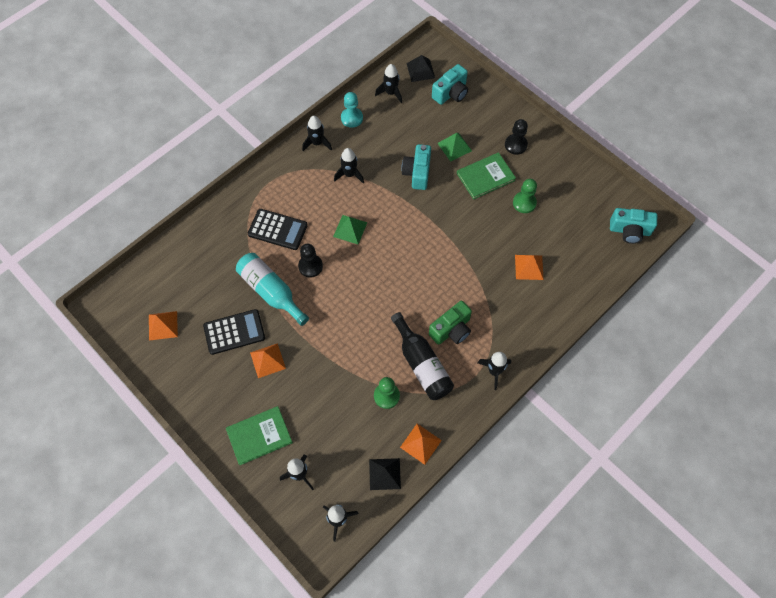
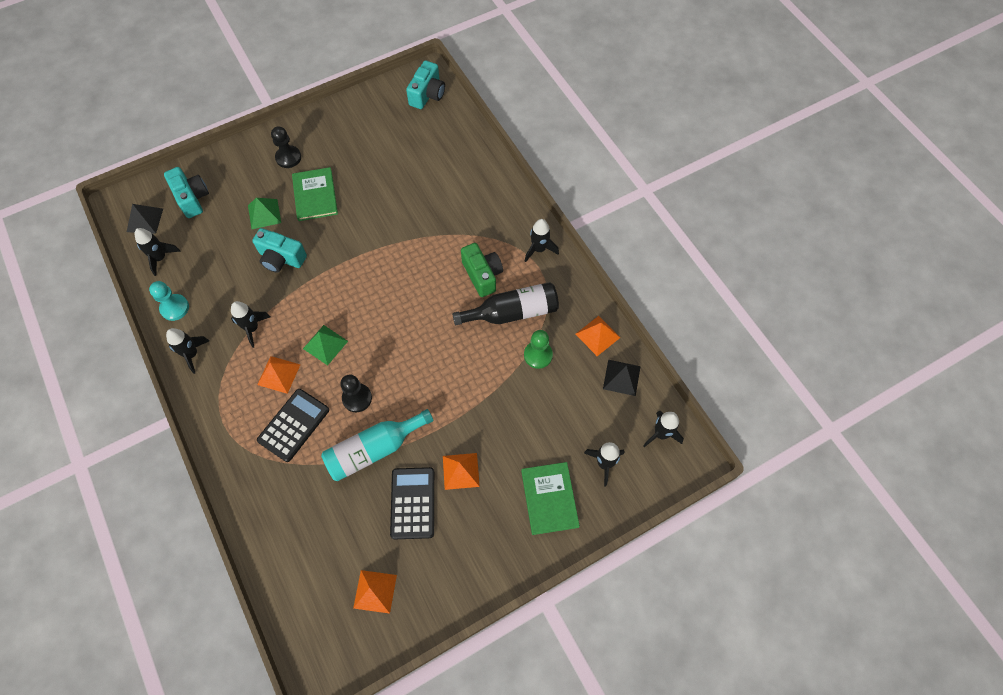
camera: 75 degrees left, 0 degrees up
(524, 203) = (361, 170): green pawn -> none
(529, 267) = (436, 187): orange pyramid -> orange pyramid (278, 374)

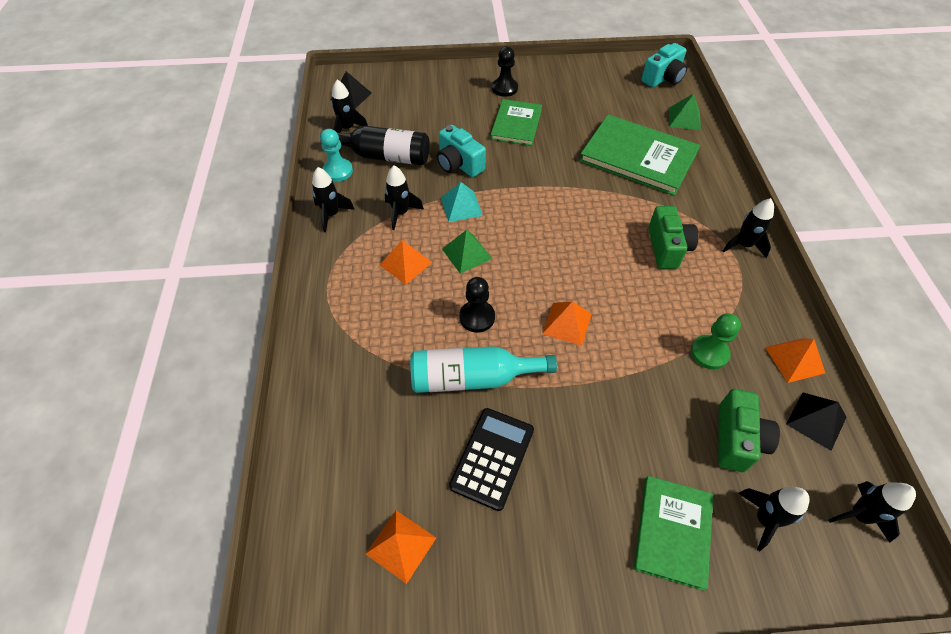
camera: 25 degrees right, 10 degrees down
(192, 198) = (401, 93): turquoise camera -> none
(264, 214) = (460, 124): green pyramid -> green pyramid (684, 118)
(294, 425) = (397, 317): black calculator -> none
(301, 301) = (461, 206): none -> turquoise pyramid
(432, 192) = (638, 157): none -> green book
(460, 471) = (566, 445): orange pyramid -> orange pyramid (567, 323)
(512, 312) = (691, 297): black bottle -> black bottle (384, 156)
(573, 414) = (737, 439): none -> green camera

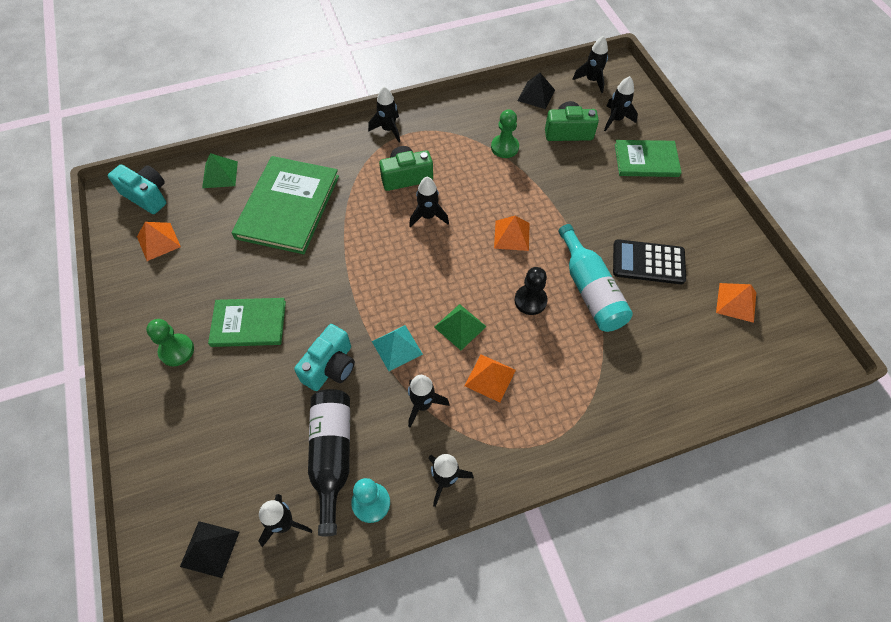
camera: 105 degrees left, 5 degrees up
(504, 88) = (176, 350): black pawn -> green pawn
(608, 256) = (428, 216): none -> black rocket
(794, 360) = (492, 103): orange pyramid -> orange pyramid (158, 241)

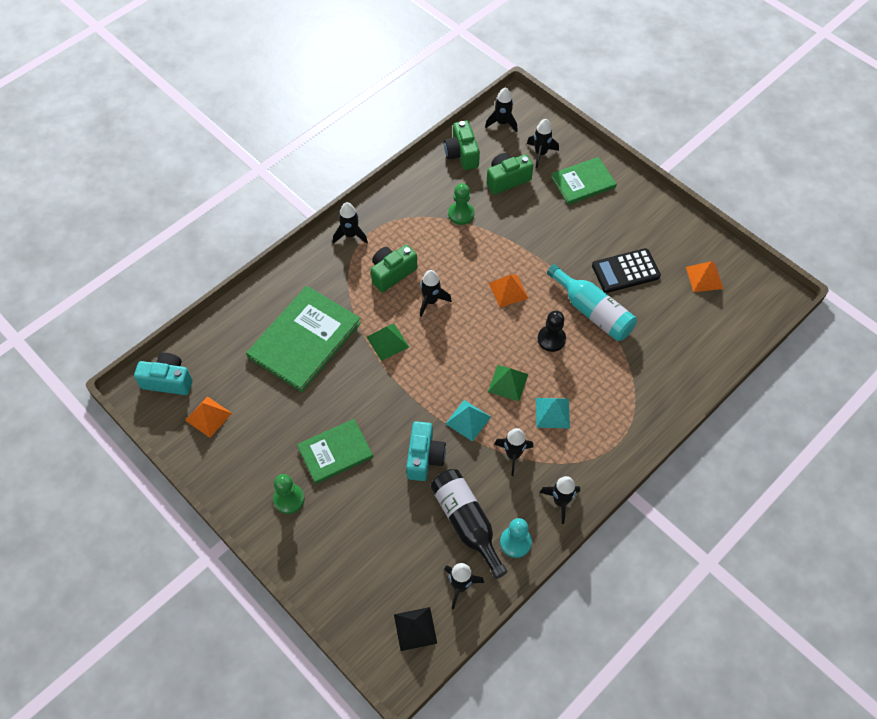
camera: 25 degrees left, 0 degrees up
(220, 174) = (223, 335): green pyramid -> green pyramid (387, 342)
(288, 206) = (304, 340): green book -> green book turned 45 degrees clockwise
(490, 378) = (552, 413): orange pyramid -> turquoise pyramid
(536, 95) = (462, 154): black pyramid -> green camera

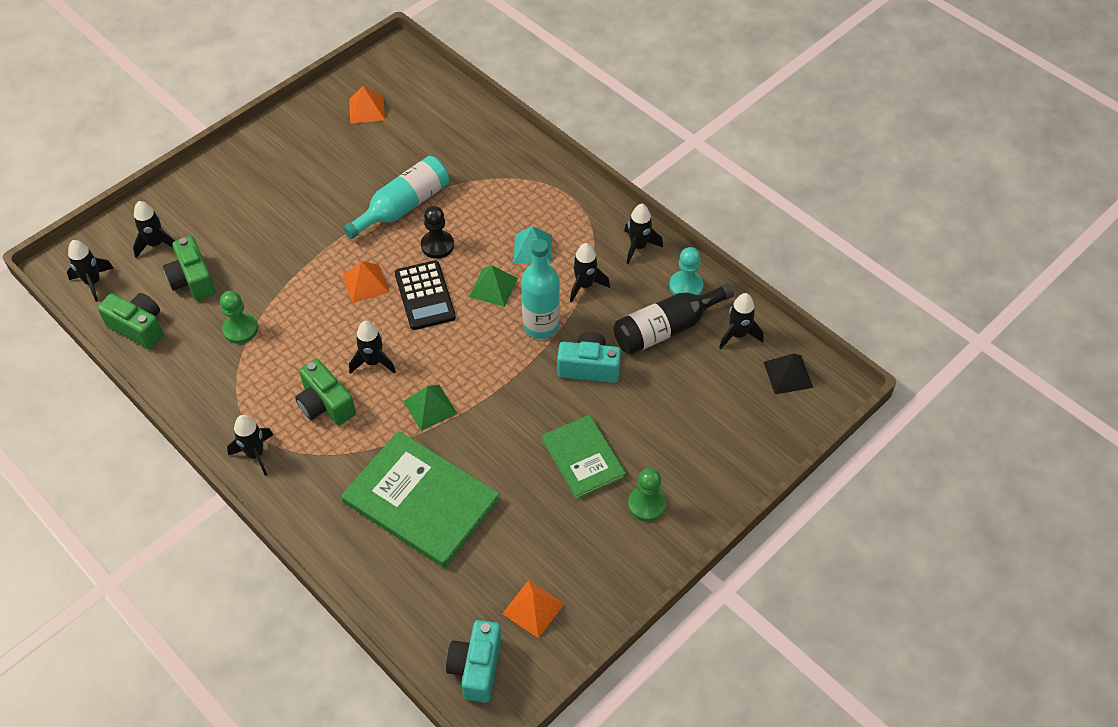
camera: 90 degrees left, 5 degrees down
(462, 154) = (138, 327): green camera -> green camera turned 135 degrees counterclockwise
(468, 420) = (541, 325): turquoise pyramid -> turquoise bottle
(583, 182) = (212, 205): green book -> none
(625, 271) = (350, 174): black calculator -> black calculator (425, 296)

